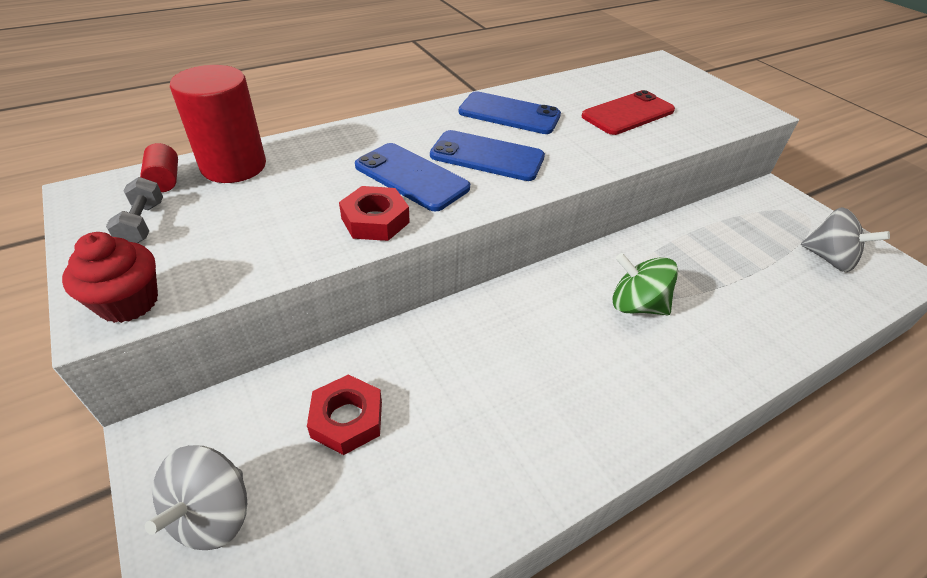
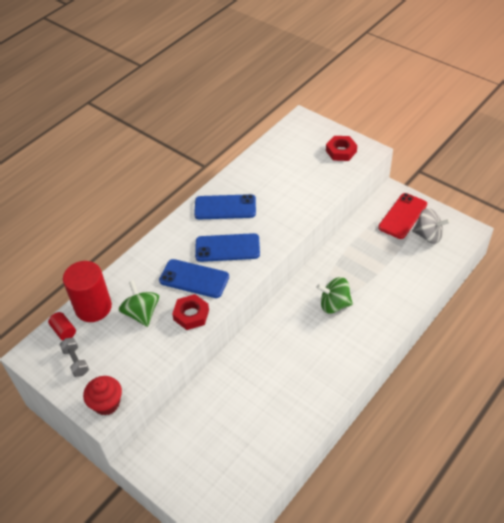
camera: 15 degrees left, 5 degrees up
(212, 514) = (186, 478): grey spinning top -> none
(298, 194) = (142, 313): none -> green spinning top
(347, 419) = (220, 418): red nut -> red nut (341, 151)
(628, 114) = (294, 181): red phone -> red phone (403, 216)

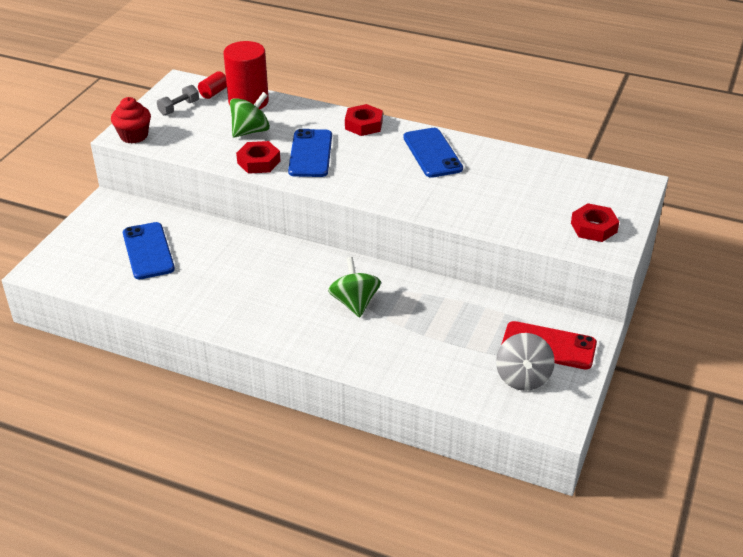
camera: 70 degrees right, 10 degrees down
(168, 238) = (364, 125): none -> red nut
(227, 248) = (367, 167): blue phone -> blue phone (148, 251)

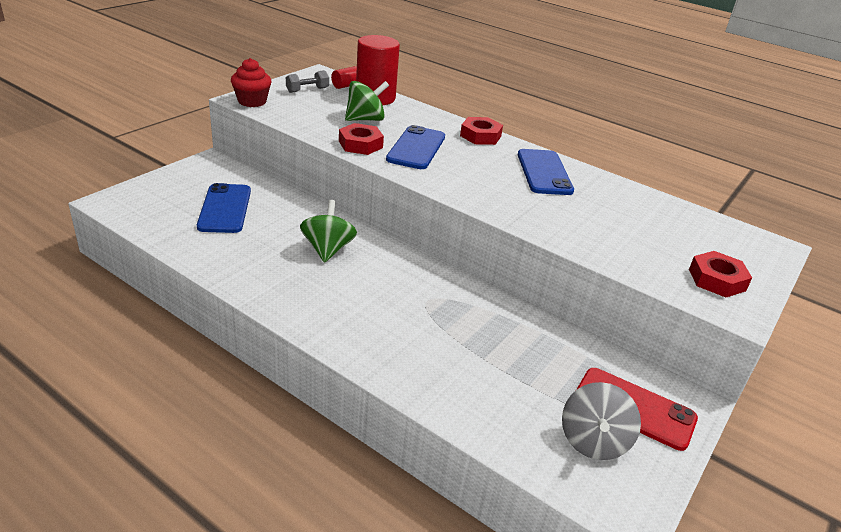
camera: 10 degrees right, 5 degrees down
(354, 303) = (415, 305): green spinning top -> green spinning top (328, 249)

